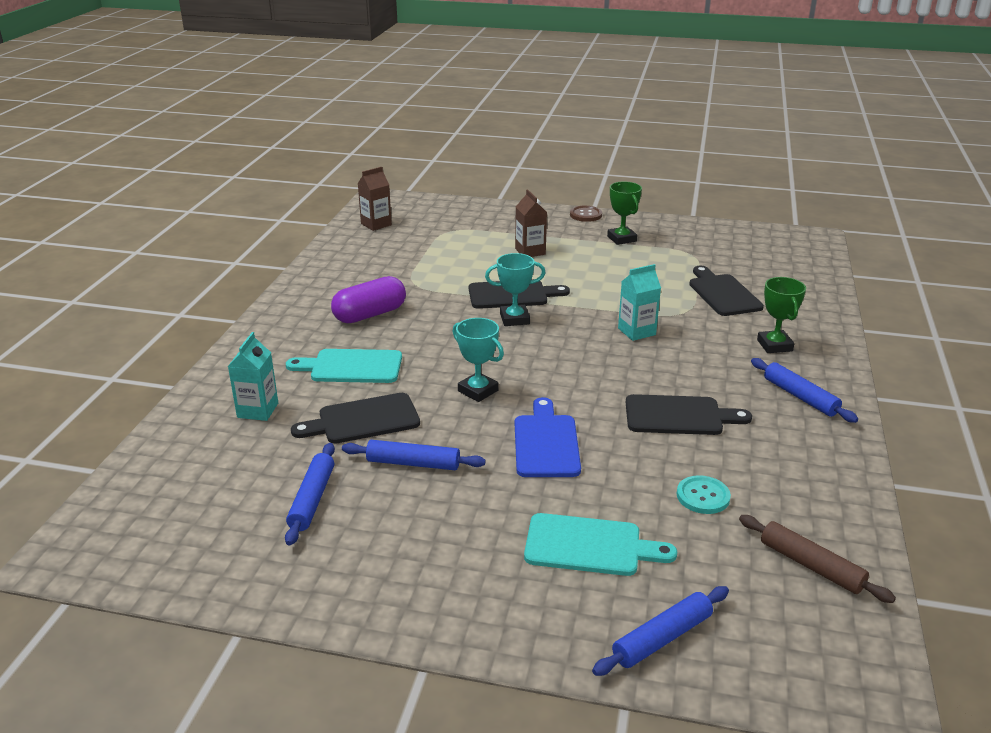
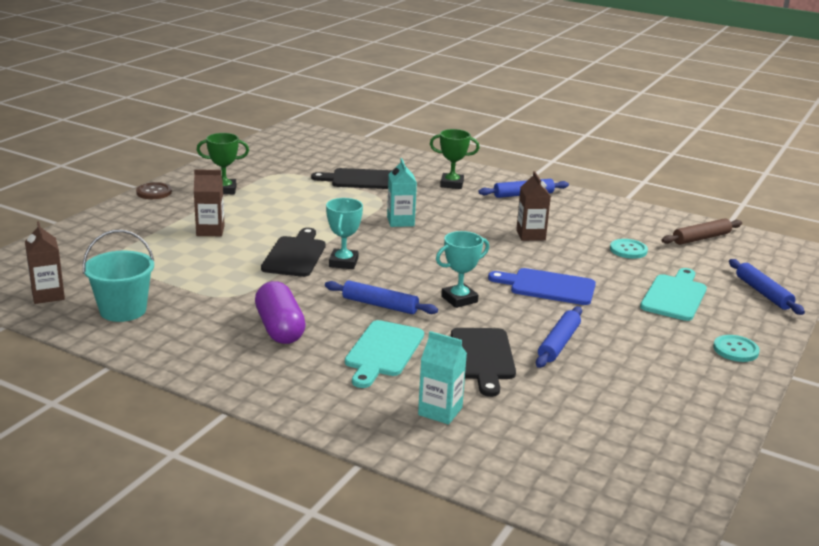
camera: 75 degrees left, 5 degrees down
(312, 499) = (597, 396): blue rolling pin -> blue rolling pin (380, 305)
(367, 252) = (123, 310): none -> turquoise bucket
(465, 608) = (735, 350): none -> turquoise button
(679, 416) = (530, 235): black cutting board -> brown carton

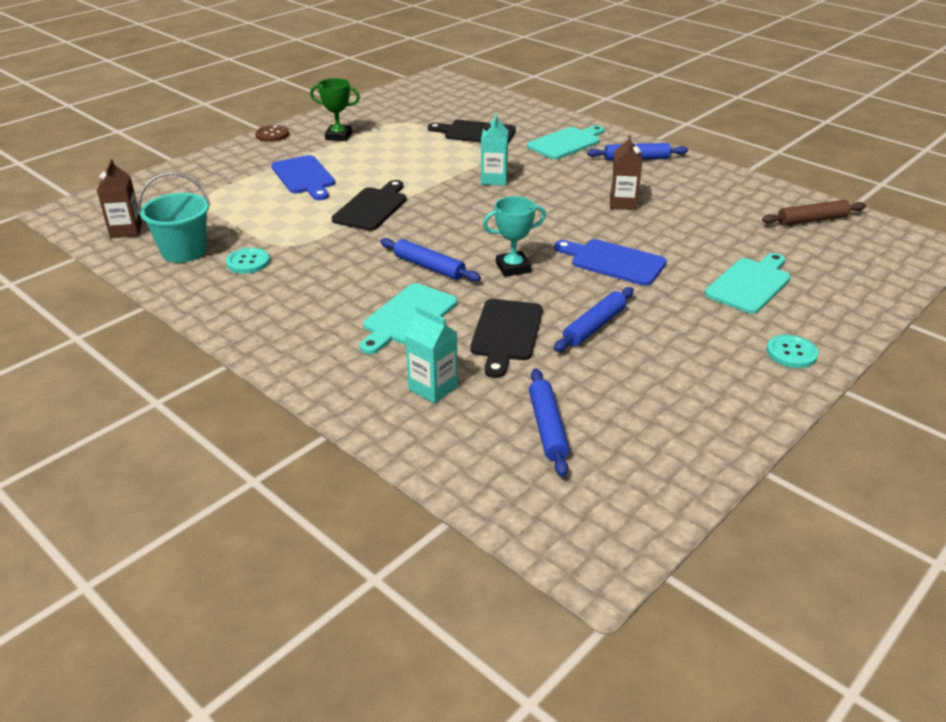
camera: 15 degrees right, 10 degrees up
(210, 231) = (304, 177): brown carton -> blue cutting board
(279, 328) = (319, 283): purple capsule -> none
(343, 262) = (415, 219): turquoise trophy -> none
(452, 184) = (566, 143): green trophy -> turquoise cutting board
(628, 250) = (722, 227): turquoise button -> turquoise button (248, 262)
(763, 293) = (856, 289): blue rolling pin -> blue rolling pin (548, 428)

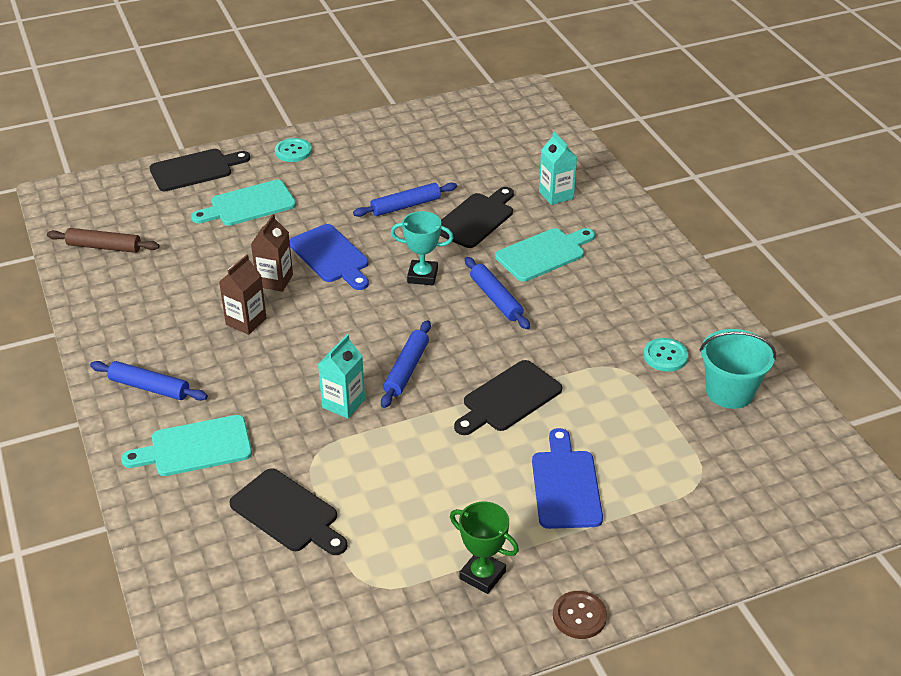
camera: 155 degrees left, 5 degrees up
(126, 230) = (795, 446): brown carton -> brown carton (274, 280)
(548, 428) = (498, 153): blue rolling pin -> blue rolling pin (406, 369)
(856, 302) = (195, 170): none -> black cutting board

